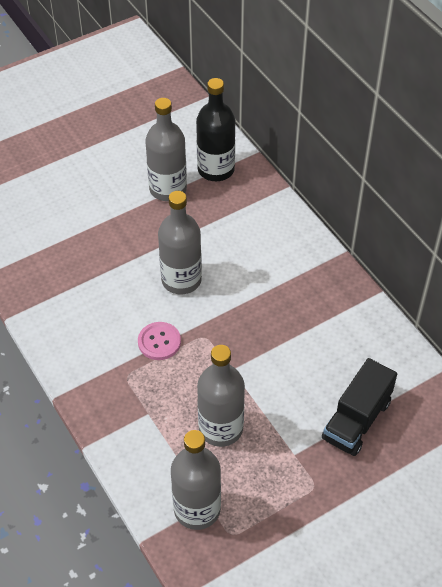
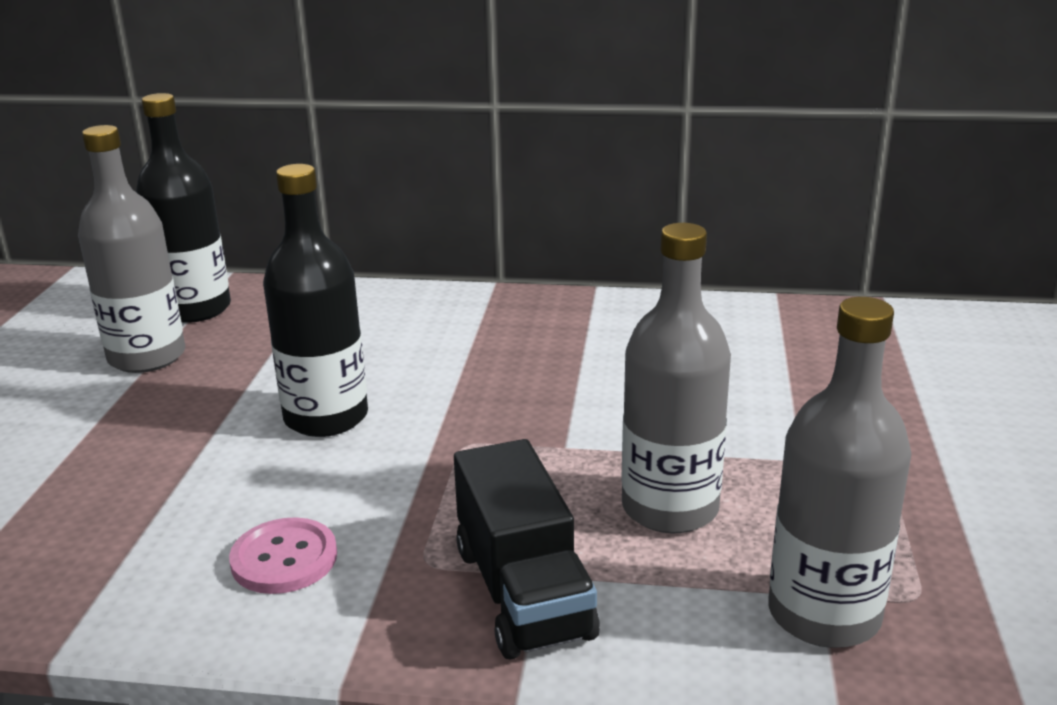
camera: 50 degrees left, 25 degrees down
(159, 342) = (408, 492): pink button -> pink button (284, 559)
(181, 280) = (326, 417): grey bottle -> black bottle
(356, 420) = (791, 384): black truck -> black truck (523, 592)

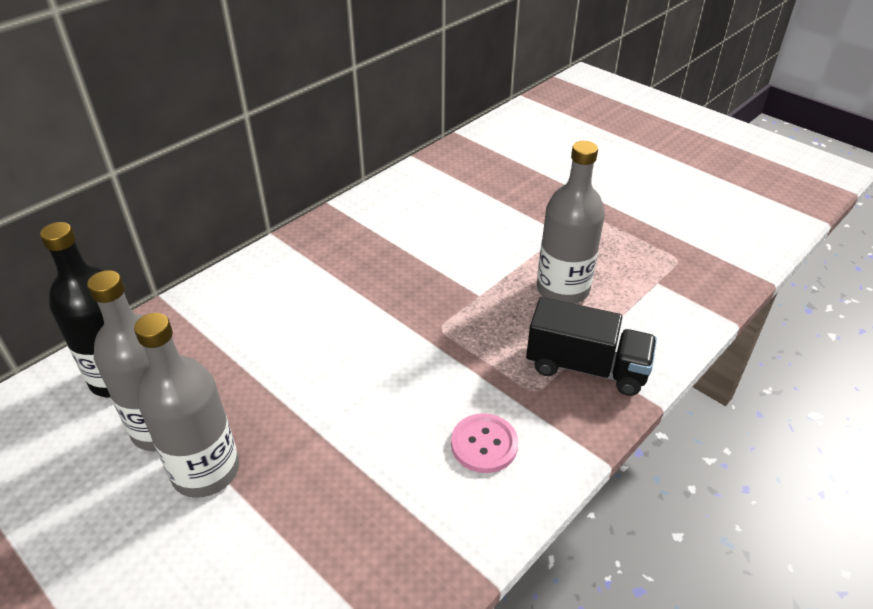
camera: 55 degrees left, 15 degrees up
(326, 417) = (352, 370): black bottle -> none
(824, 614) = (670, 288): grey bottle -> grey bottle (206, 471)

